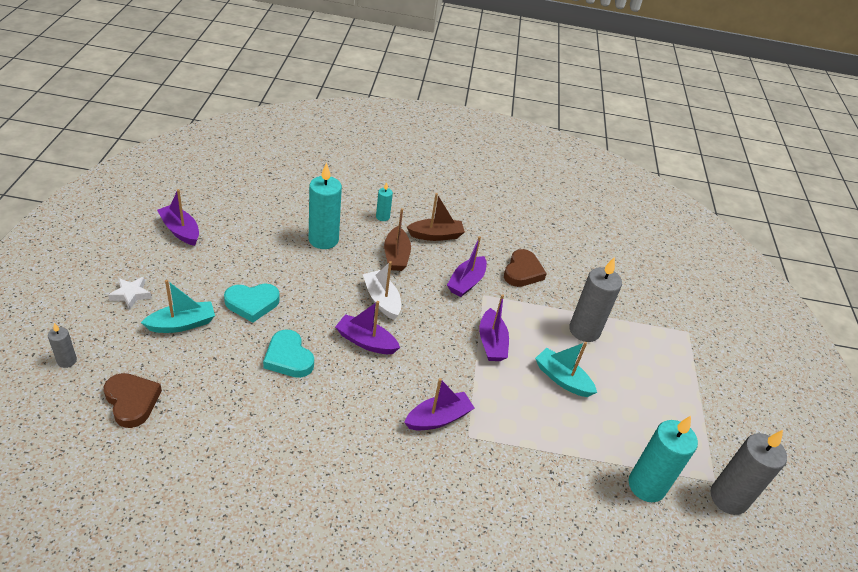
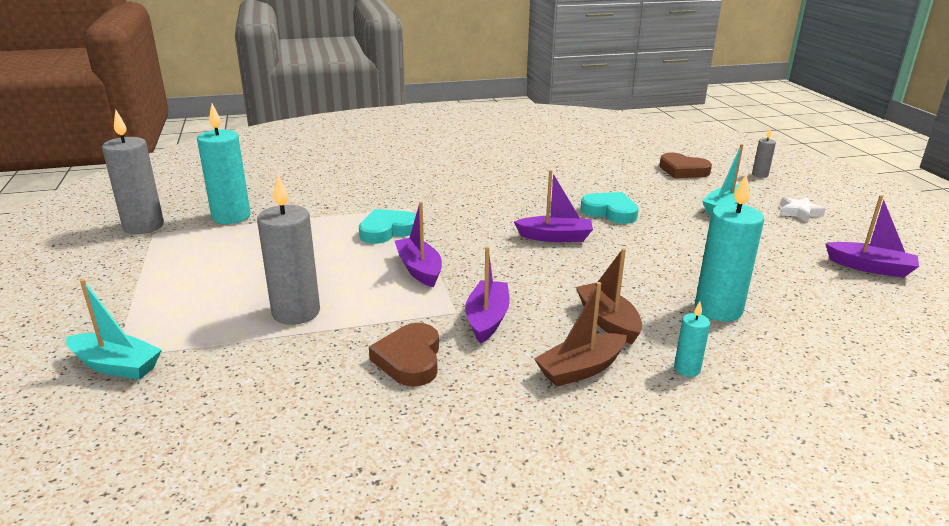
camera: 165 degrees right, 15 degrees down
(252, 303) = (695, 234): turquoise heart -> turquoise heart (387, 230)
(382, 300) = (575, 271): white boat -> none
(438, 418) = (444, 210): purple boat -> none
(562, 379) = (323, 261): turquoise boat -> turquoise boat (116, 366)

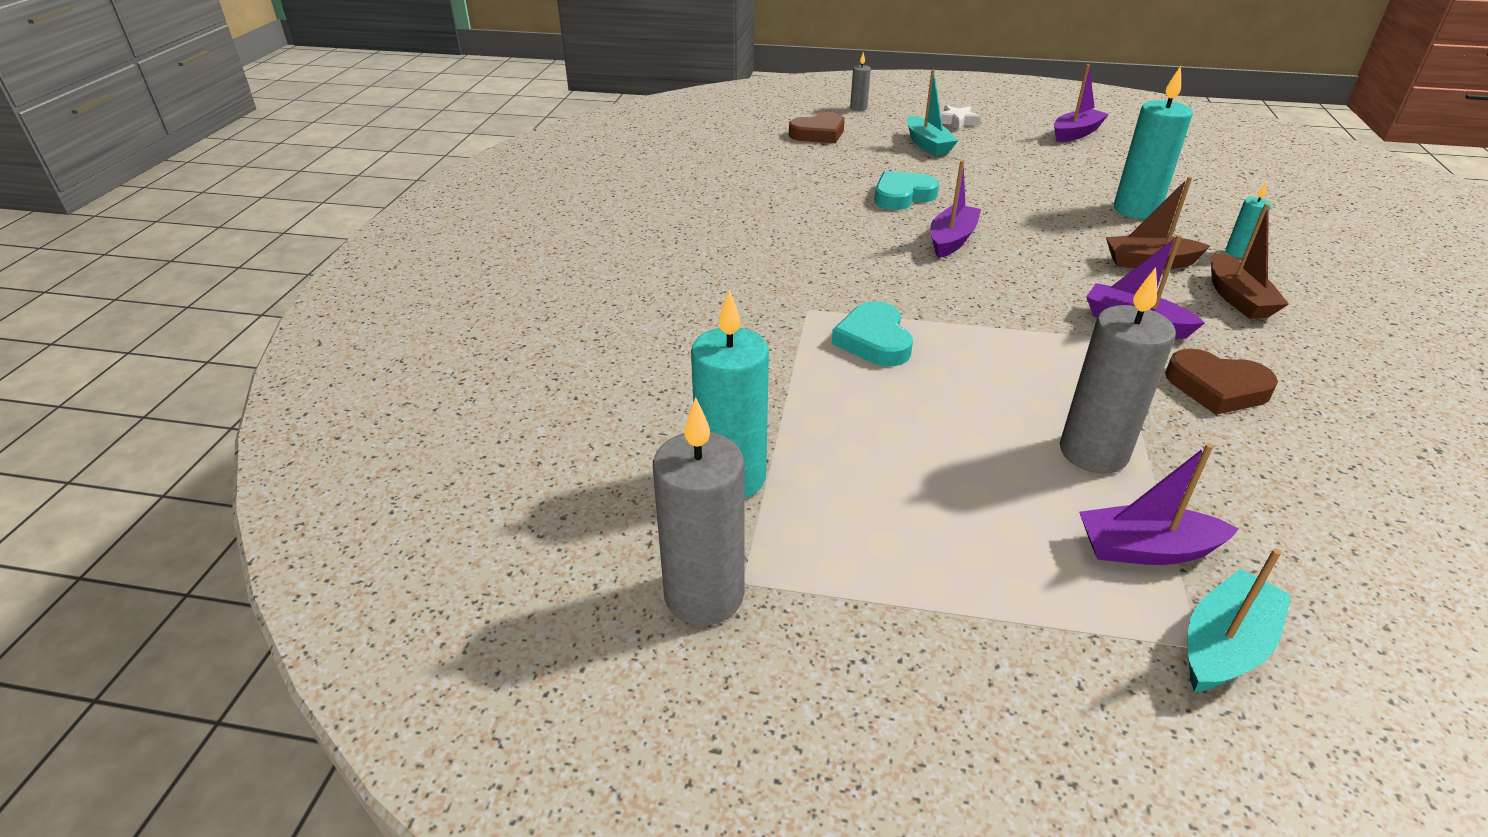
camera: 65 degrees left, 10 degrees up
(419, 269) = (1001, 339): purple boat -> purple boat (1146, 549)

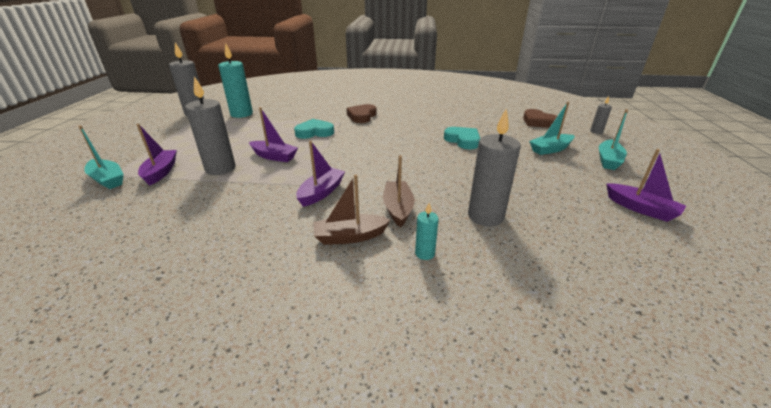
camera: 85 degrees right, 5 degrees down
(952, 240) = (411, 150): purple boat -> purple boat (274, 156)
(957, 121) = (608, 160): white star -> turquoise boat
(1136, 210) = (485, 216): turquoise candle -> grey candle
(1216, 388) = (252, 207): brown heart -> brown heart (362, 116)

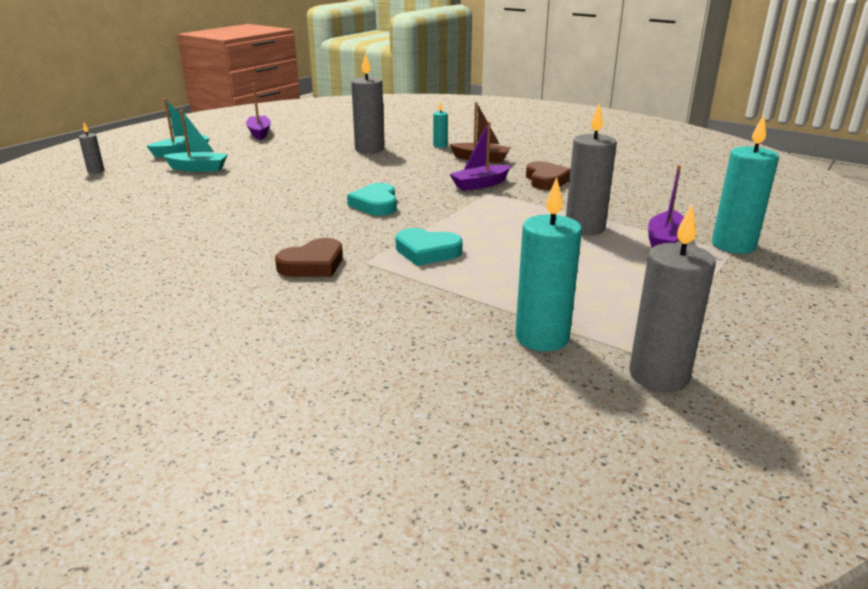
camera: 150 degrees left, 5 degrees down
(107, 180) = (733, 245): turquoise boat -> turquoise candle
(274, 156) = (510, 228): purple boat -> none
(398, 209) = (426, 163): brown boat -> none
(463, 140) = (257, 195): turquoise heart -> turquoise heart (376, 204)
(538, 122) = (109, 193): brown heart -> brown heart (546, 180)

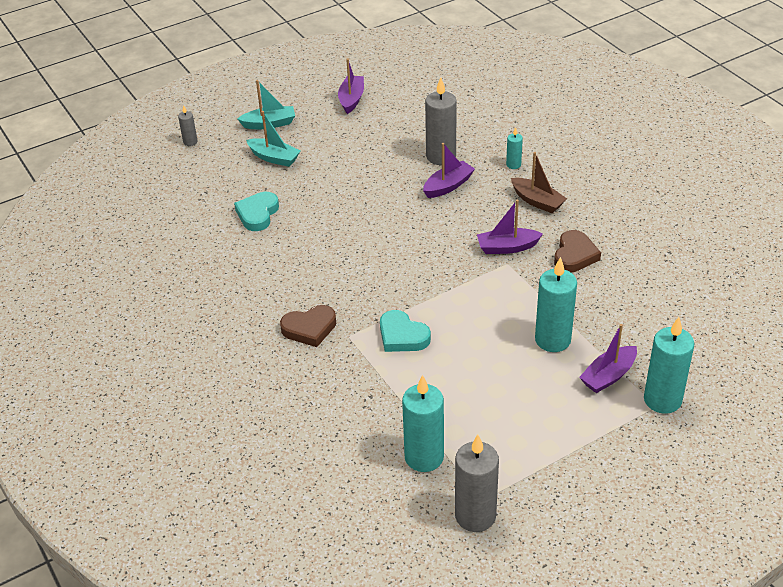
camera: 25 degrees right, 15 degrees up
(376, 204) = (397, 256): turquoise heart -> turquoise heart (257, 214)
(391, 162) = (448, 186): none -> purple boat
(584, 228) = (552, 340): grey candle -> turquoise candle

